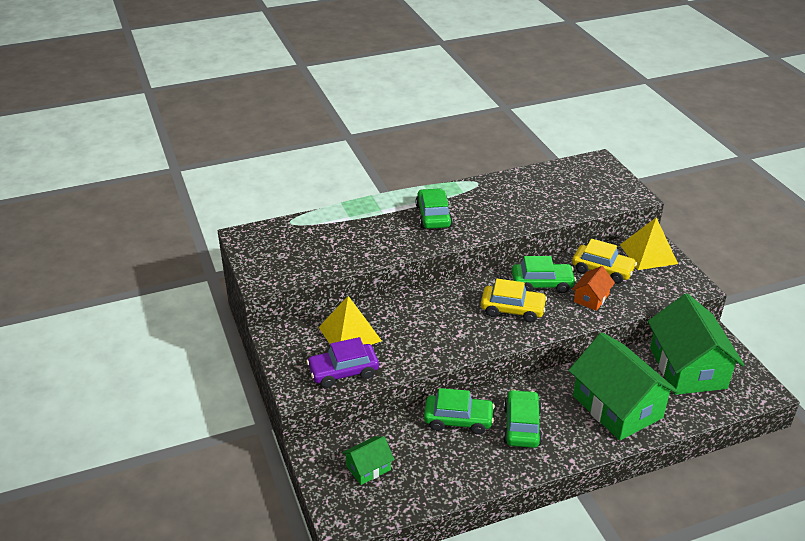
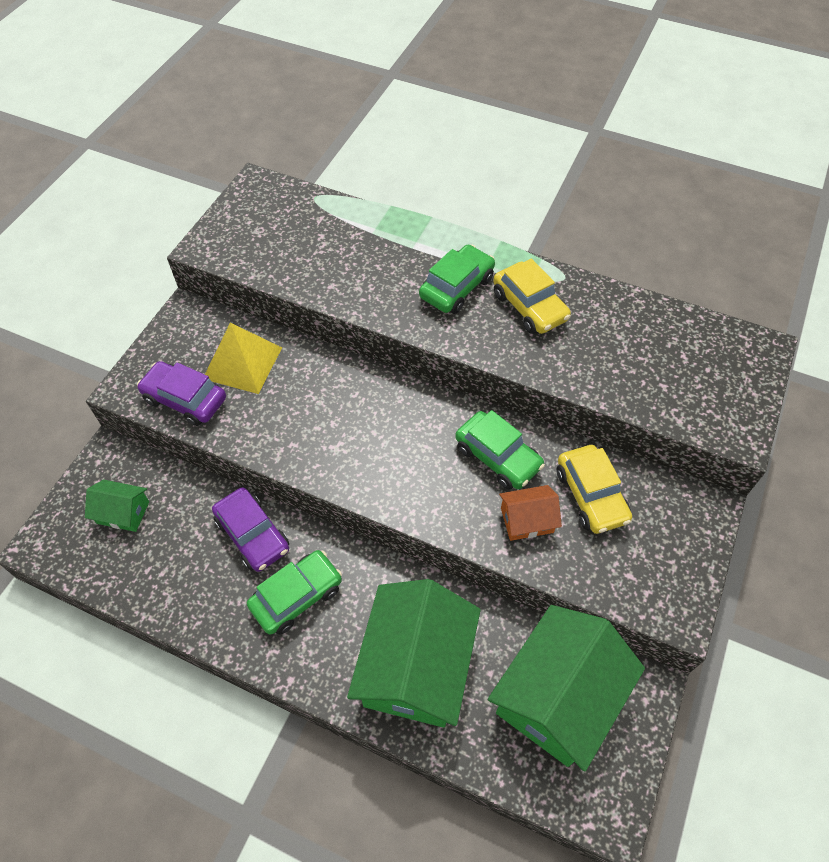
camera: 45 degrees right, 20 degrees up
(458, 420) = (253, 535): green car -> purple car
(512, 309) = (423, 462): yellow car -> yellow car (529, 306)
(648, 254) = (680, 520): yellow pyramid -> none

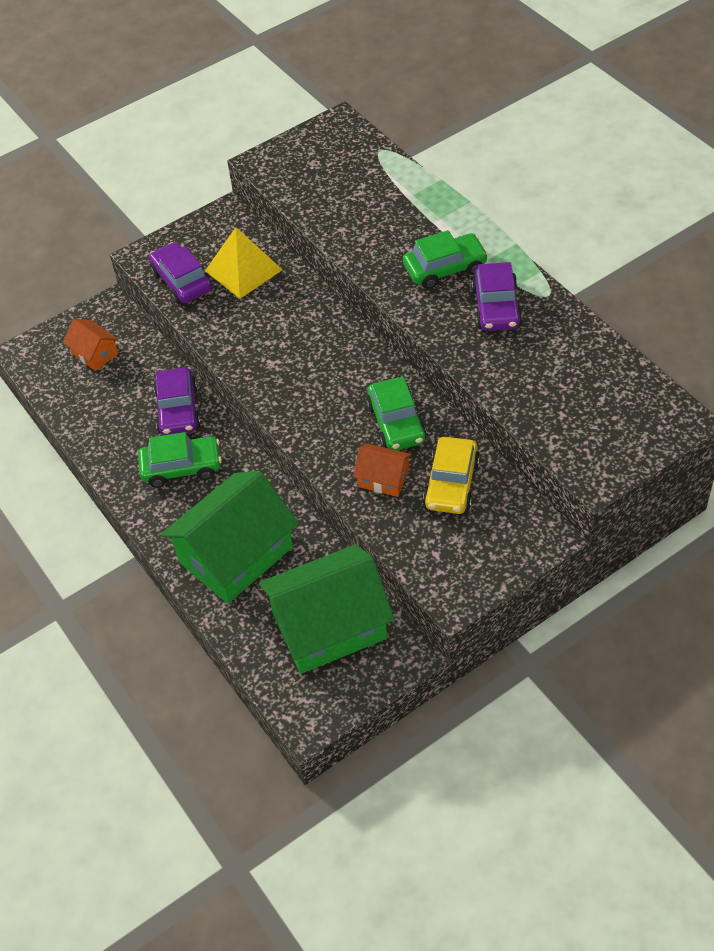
camera: 35 degrees right, 5 degrees down
(123, 512) = (95, 353): green house -> orange house
(529, 306) = (496, 307): yellow car -> purple car

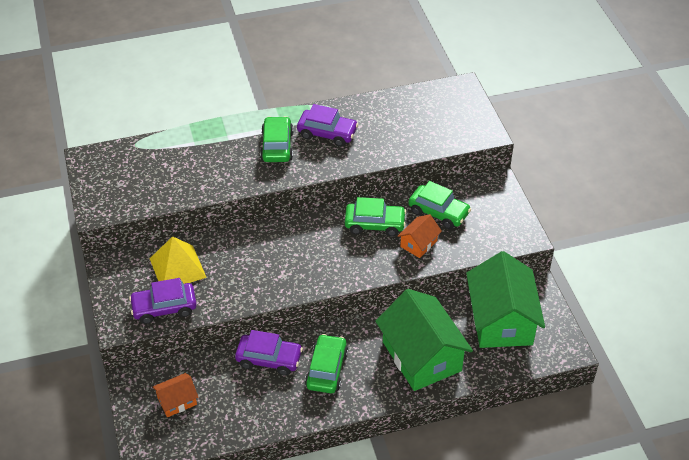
camera: 75 degrees left, 5 degrees down
(451, 483) = (438, 212): yellow car -> green car

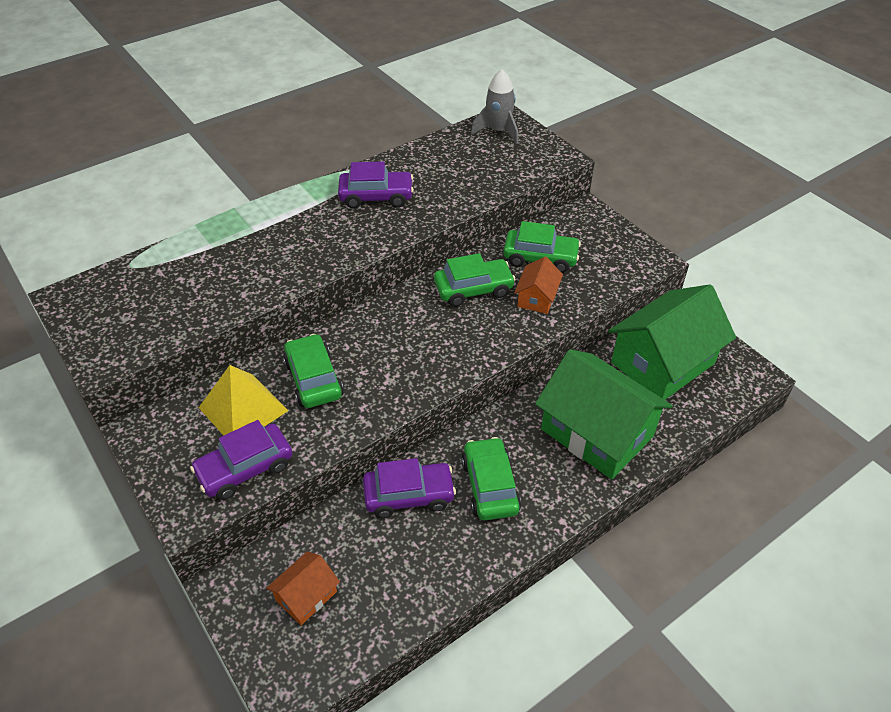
camera: 20 degrees left, 0 degrees up
(277, 146) = (321, 224): green car -> green car (314, 379)
(450, 98) = (498, 131): none -> grey rocket
(501, 320) = (662, 363): green house -> green house turned 75 degrees clockwise

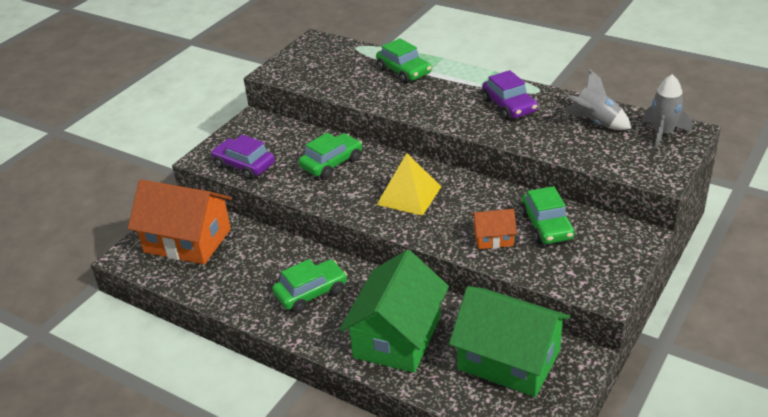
camera: 70 degrees right, 10 degrees down
(243, 409) = (289, 146): yellow pyramid -> yellow pyramid (409, 195)
(306, 596) = (187, 240): orange house -> orange house, size x2.14
(409, 495) = (283, 256): purple car -> none
(451, 158) = (595, 123): none -> grey rocket
(473, 289) = (476, 202): green car -> green car (404, 71)

